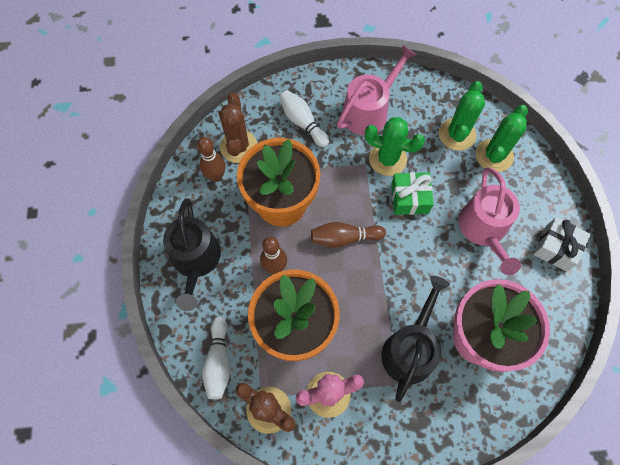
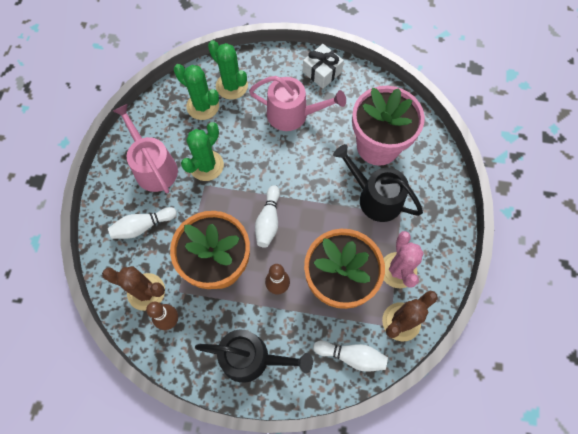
camera: 75 degrees left, 0 degrees up
(344, 238) = (268, 221): brown bowling pin -> white bowling pin
(409, 198) = (248, 159): green gift -> none

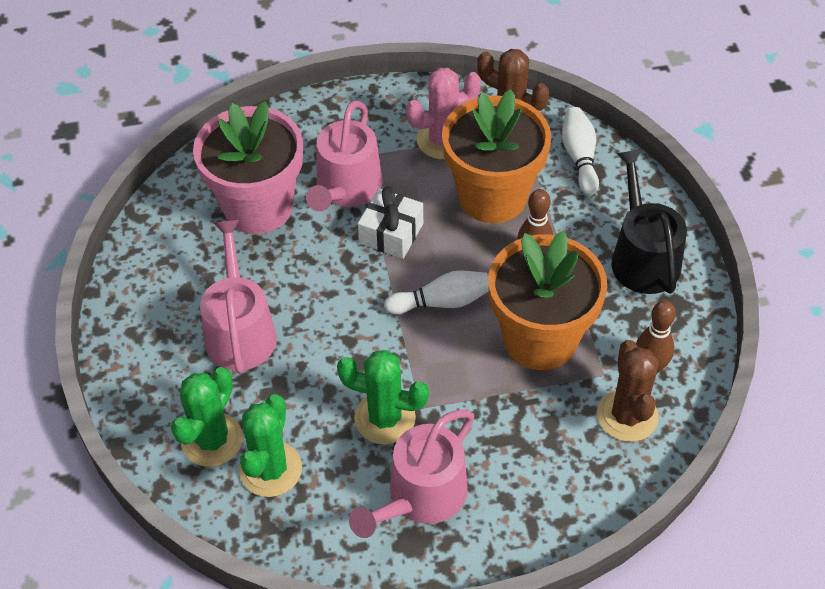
camera: 110 degrees left, 15 degrees down
(143, 226) = (531, 465): white bowling pin -> none
(322, 72) = (139, 316): white gift -> white gift (391, 233)
(375, 198) = (346, 188): black watering can -> pink watering can

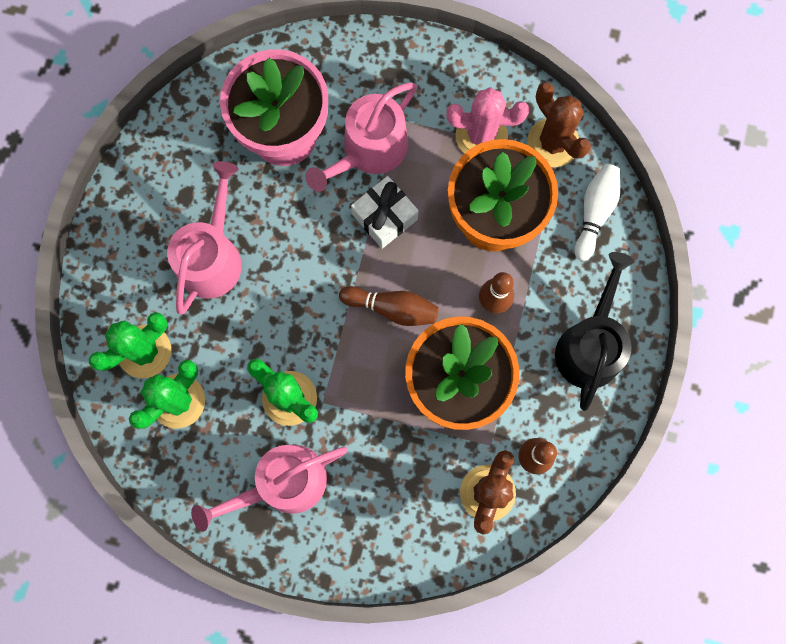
camera: 25 degrees right, 25 degrees up
(441, 302) = (392, 308): white bowling pin -> brown bowling pin

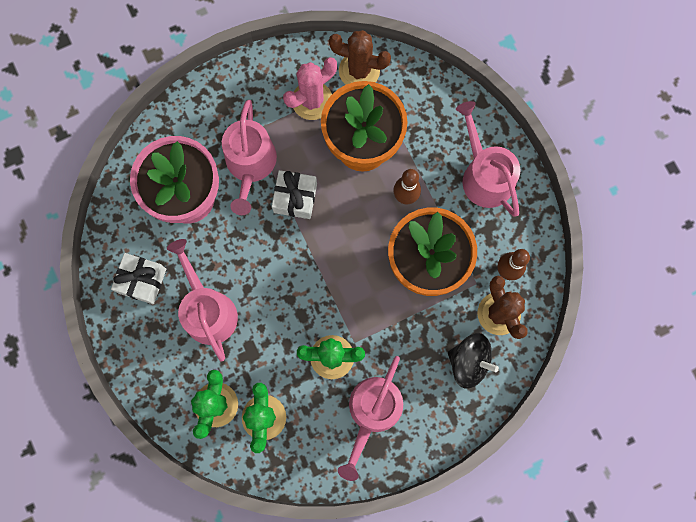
camera: 40 degrees left, 0 degrees up
(175, 179) = (142, 281): none -> white gift
(392, 308) = (347, 250): brown bowling pin -> none
(417, 515) = (469, 362): none -> black spinning top
(590, 346) = (484, 176): black watering can -> pink watering can
(594, 213) = (420, 93): white bowling pin -> none

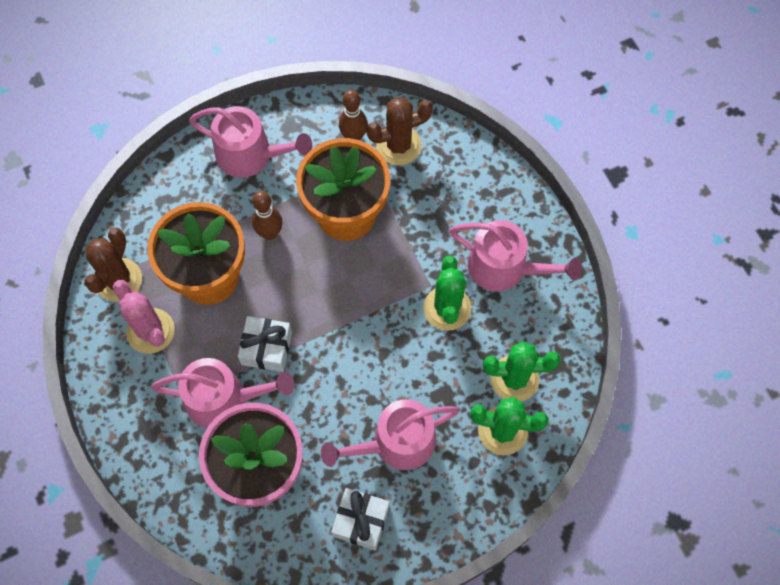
camera: 90 degrees left, 10 degrees down
(469, 362) = (449, 174): black spinning top -> none
(484, 176) = (250, 155): pink watering can -> pink watering can turned 135 degrees counterclockwise

